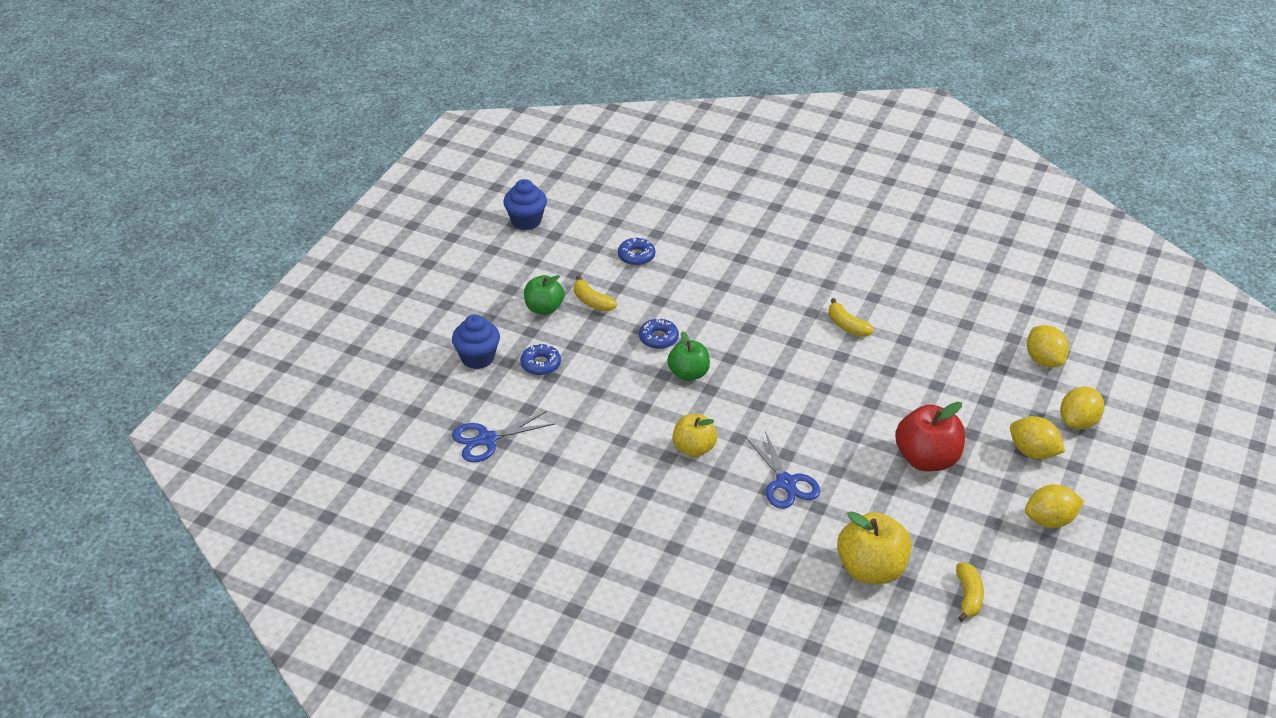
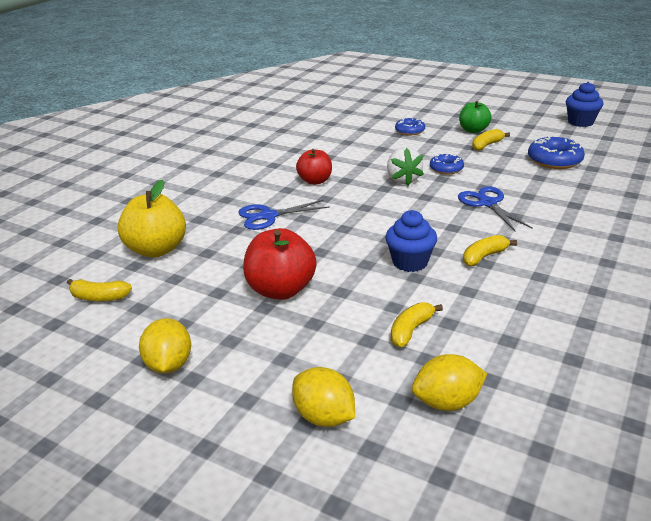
camera: 95 degrees right, 10 degrees down
(477, 358) = (414, 113): blue cupcake -> blue cupcake (410, 262)
(487, 439) = (334, 119): blue scissors -> blue scissors (487, 203)
(636, 256) = (554, 160): blue donut -> blue donut, size x1.60
(688, 374) = (403, 180): green apple -> white strawberry
(694, 448) = (315, 181): yellow apple -> red apple
(967, 375) = (411, 330): none -> yellow banana
(1033, 452) = (277, 367): yellow lemon -> none

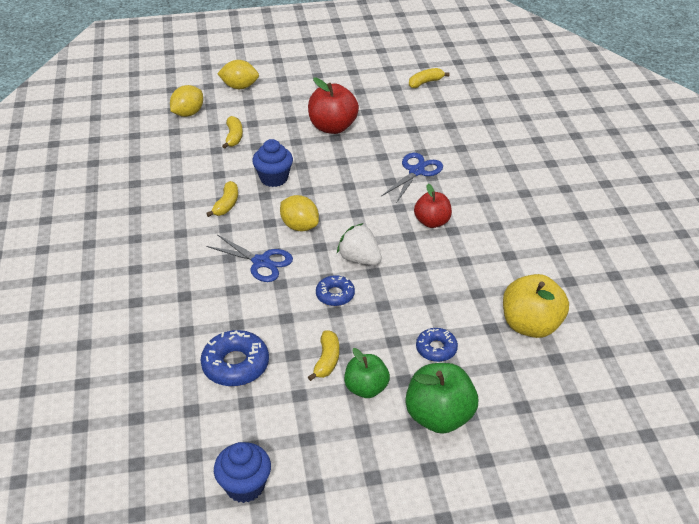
camera: 140 degrees right, 10 degrees up
(157, 249) = (446, 117): yellow apple -> yellow apple (531, 325)
(169, 364) = (336, 74): yellow lemon -> yellow lemon (299, 226)
(443, 113) = (439, 416): none -> green apple

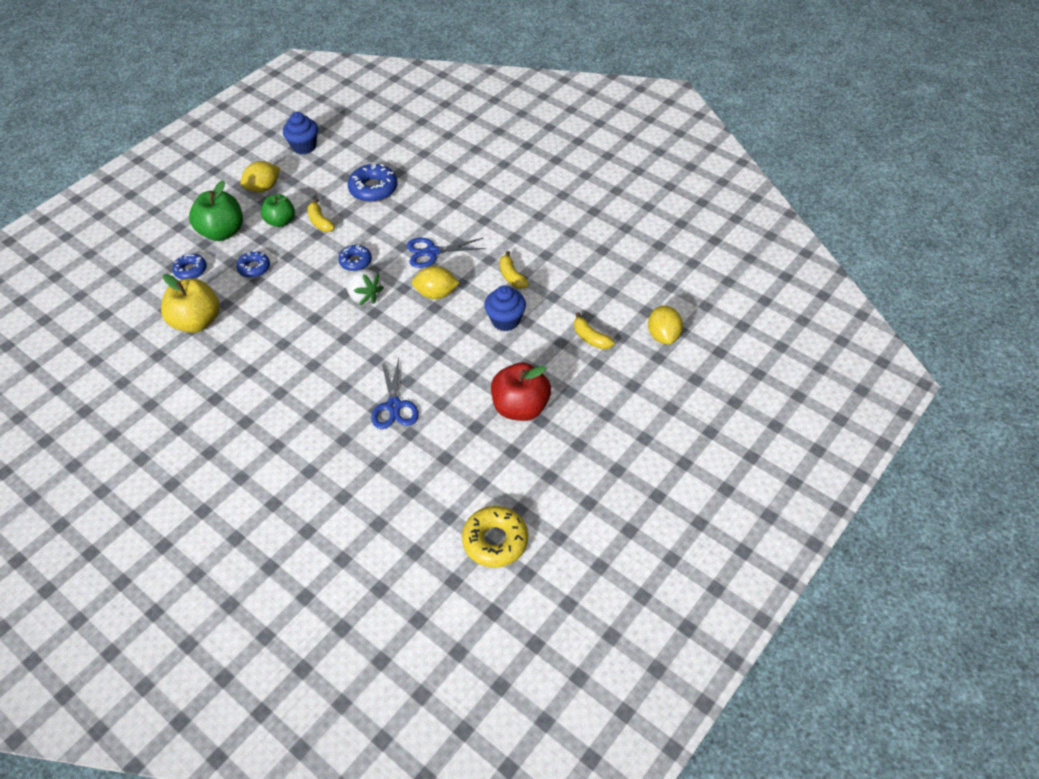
camera: 140 degrees right, 10 degrees up
(239, 87) = (666, 398): yellow lemon -> yellow lemon (263, 188)
(359, 259) = (364, 296): white strawberry -> white strawberry turned 45 degrees clockwise
(425, 82) = (495, 541): yellow banana -> yellow donut
(432, 222) = (336, 362): red apple -> none
(504, 388) = (191, 270): none -> blue donut

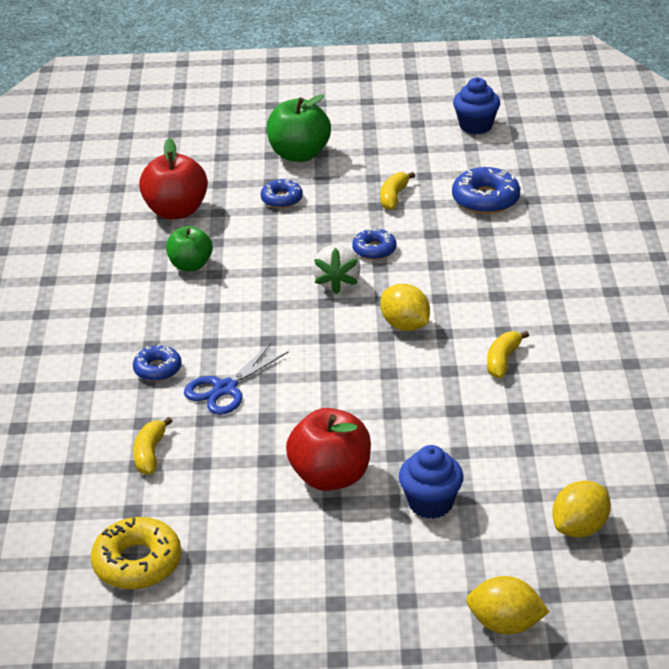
camera: 50 degrees right, 15 degrees down
(191, 270) = (230, 169): blue donut -> blue donut (157, 369)
(197, 322) = (176, 211): yellow apple -> red apple
(263, 188) = (386, 140): yellow lemon -> yellow lemon (505, 624)
(280, 221) = (360, 176): green apple -> green apple (190, 265)
(432, 252) = (457, 287): blue scissors -> none
(505, 320) = (435, 394): blue cupcake -> blue cupcake (430, 503)
(590, 338) = (496, 471): yellow banana -> yellow banana (150, 454)

